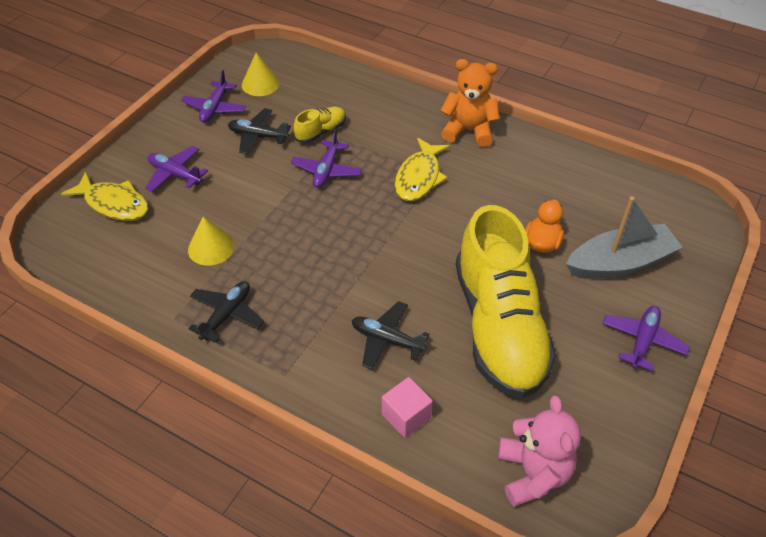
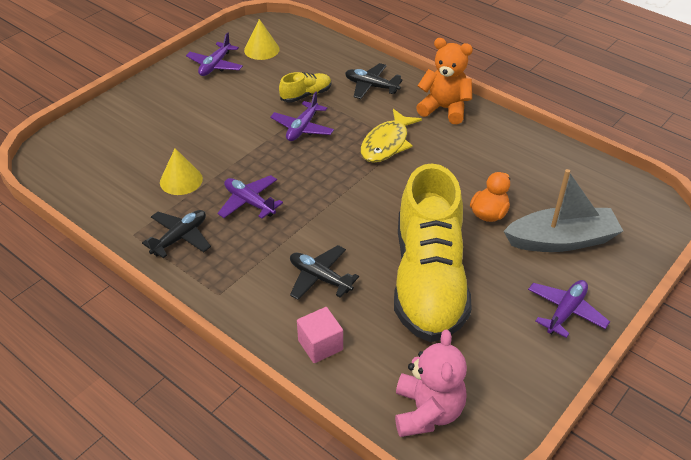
camera: 10 degrees right, 5 degrees down
(114, 204) = (106, 134): yellow fish -> none
(175, 174) = (166, 116): purple plane -> purple plane (249, 202)
(258, 136) = (248, 93): black plane -> black plane (371, 86)

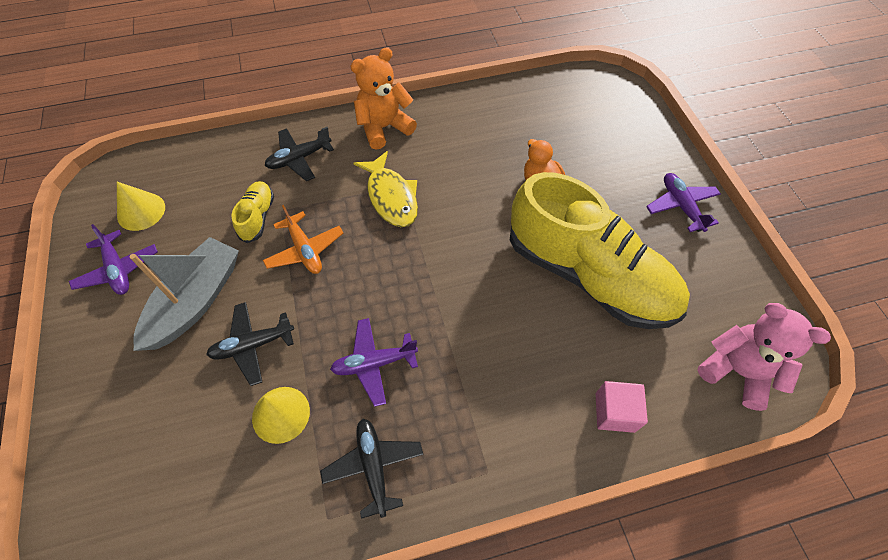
camera: 55 degrees left, 15 degrees up
(302, 128) = (305, 250): purple plane -> orange plane
(320, 278) = (528, 361): black plane -> black plane (253, 345)
(561, 240) = (604, 158): grey boat -> grey boat (196, 301)

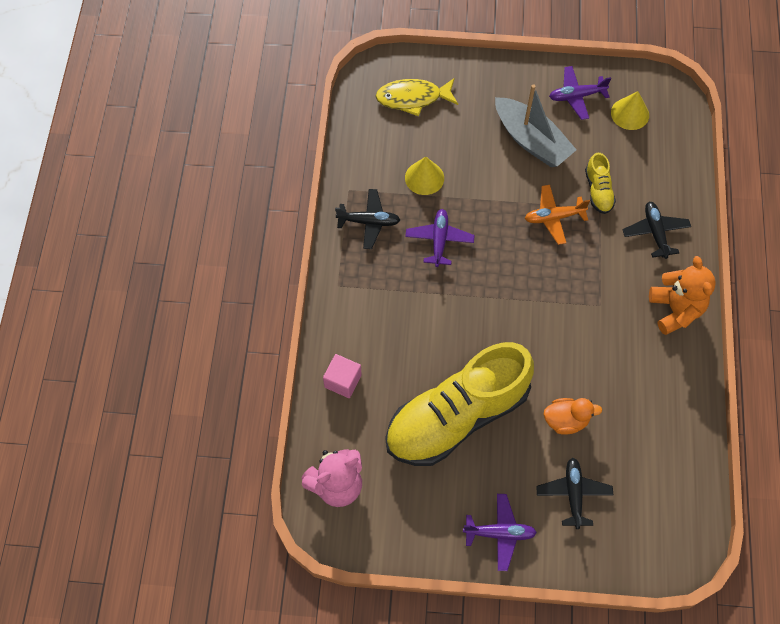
camera: 110 degrees right, 5 degrees up
(253, 345) = (482, 170): black plane -> black plane (573, 494)
(257, 217) = (598, 191): yellow shoe -> yellow shoe turned 60 degrees clockwise
(391, 197) = (589, 293): yellow fish -> yellow fish (413, 98)

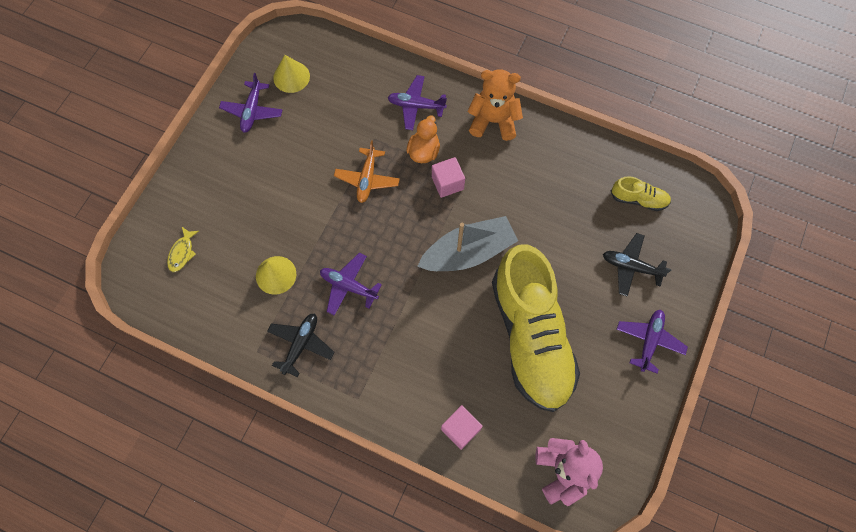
camera: 70 degrees left, 5 degrees up
(413, 98) = (182, 253): yellow fish -> yellow fish, size x0.57
(531, 140) = (280, 166): grey boat -> grey boat (468, 252)
(566, 420) = (564, 246): orange duck -> orange duck (424, 151)
(584, 289) = (447, 183): none -> pink cube
(598, 191) = (356, 133): yellow shoe -> yellow shoe (638, 199)
(655, 232) = (416, 106): black plane -> purple plane

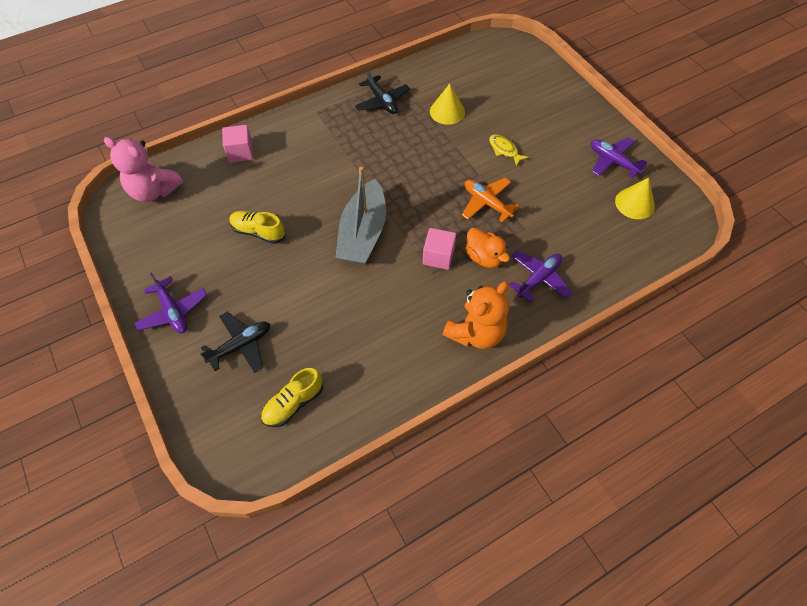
camera: 125 degrees right, 10 degrees down
(182, 253) = (507, 72): yellow fish -> yellow fish (504, 150)
(349, 286) = (402, 146): purple plane -> none
(531, 336) = (258, 232): yellow shoe -> yellow shoe, size x0.40

